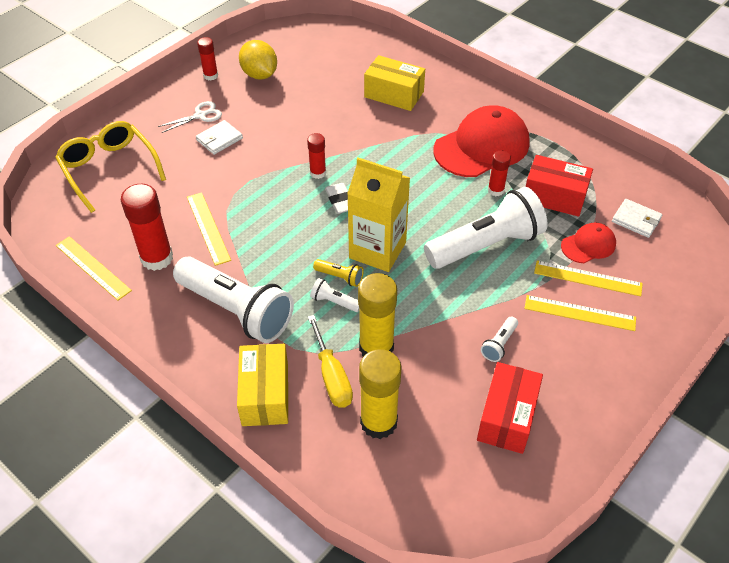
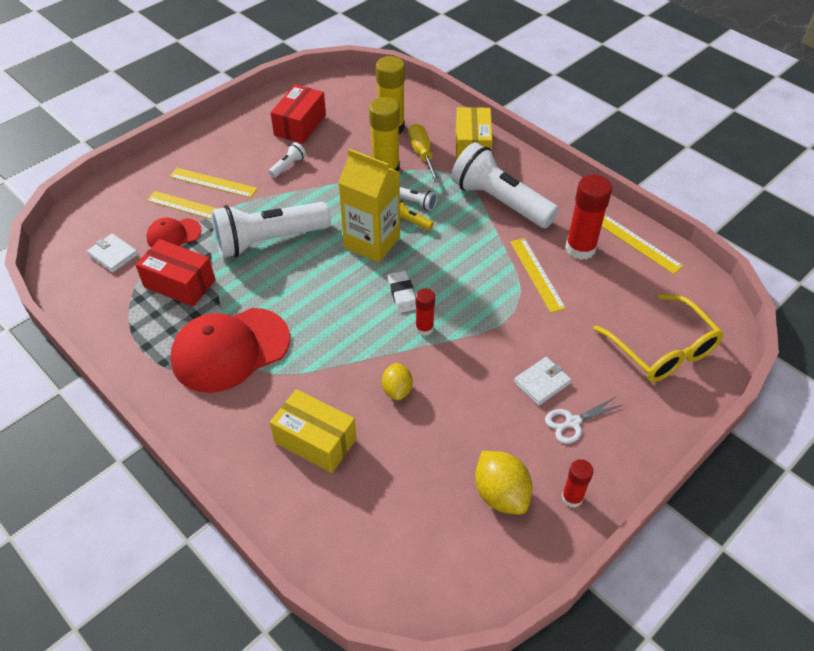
camera: 175 degrees left, 0 degrees up
(337, 127) = (397, 390): none -> yellow lemon
(496, 190) = (237, 295): red glue stick -> none

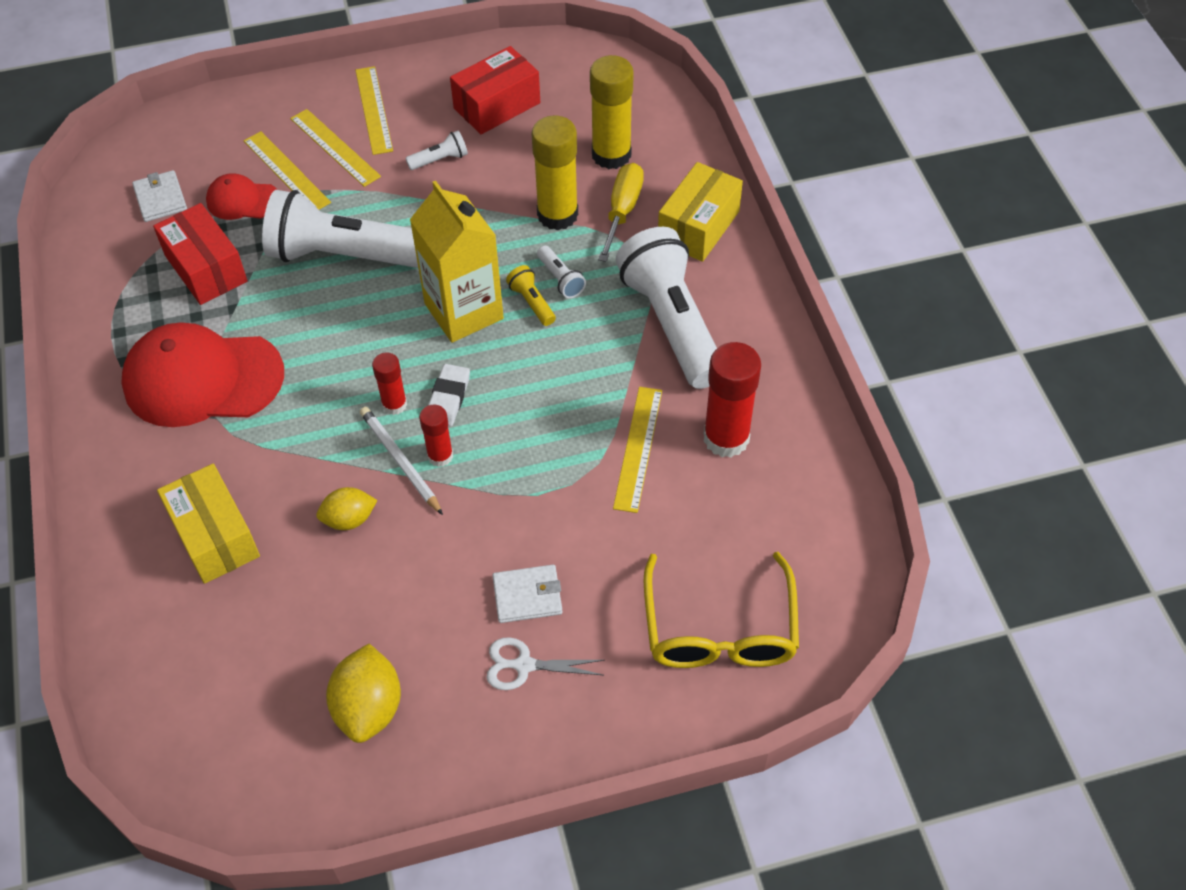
camera: 30 degrees right, 5 degrees up
(397, 390) = (349, 519): yellow lemon -> yellow lemon turned 45 degrees clockwise
(402, 342) = (400, 461): none -> white pencil
(572, 497) = (447, 756): red glue stick -> red glue stick (394, 404)
(638, 244) = (813, 467): yellow ruler -> yellow ruler (374, 110)

